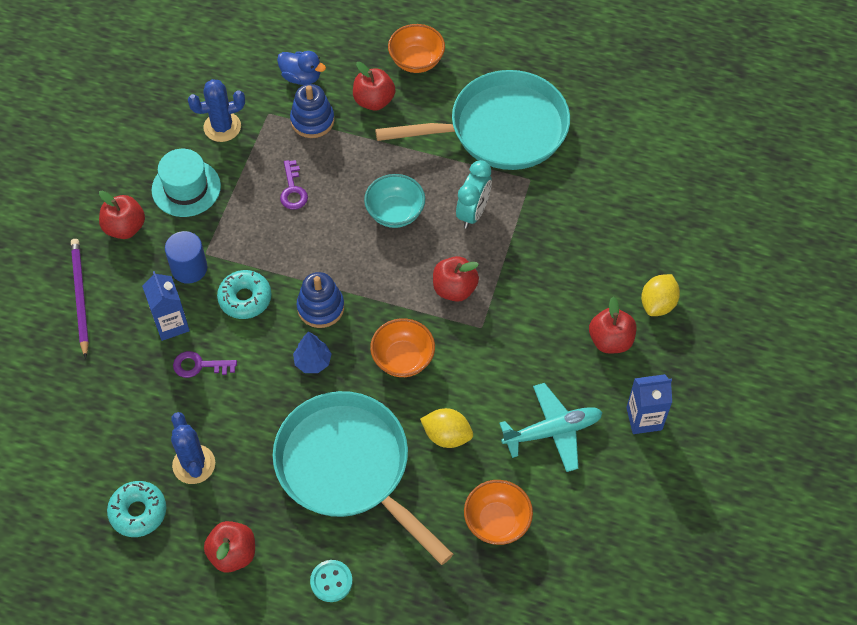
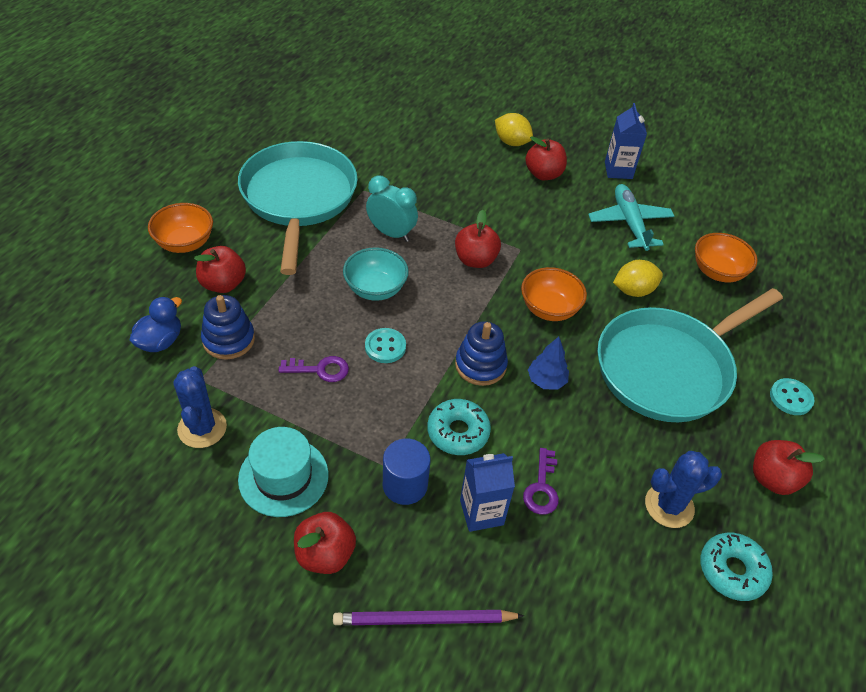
camera: 85 degrees left, 10 degrees down
(327, 232) = (385, 347): none -> turquoise button
(447, 436) = (633, 290): yellow lemon -> yellow lemon turned 45 degrees clockwise

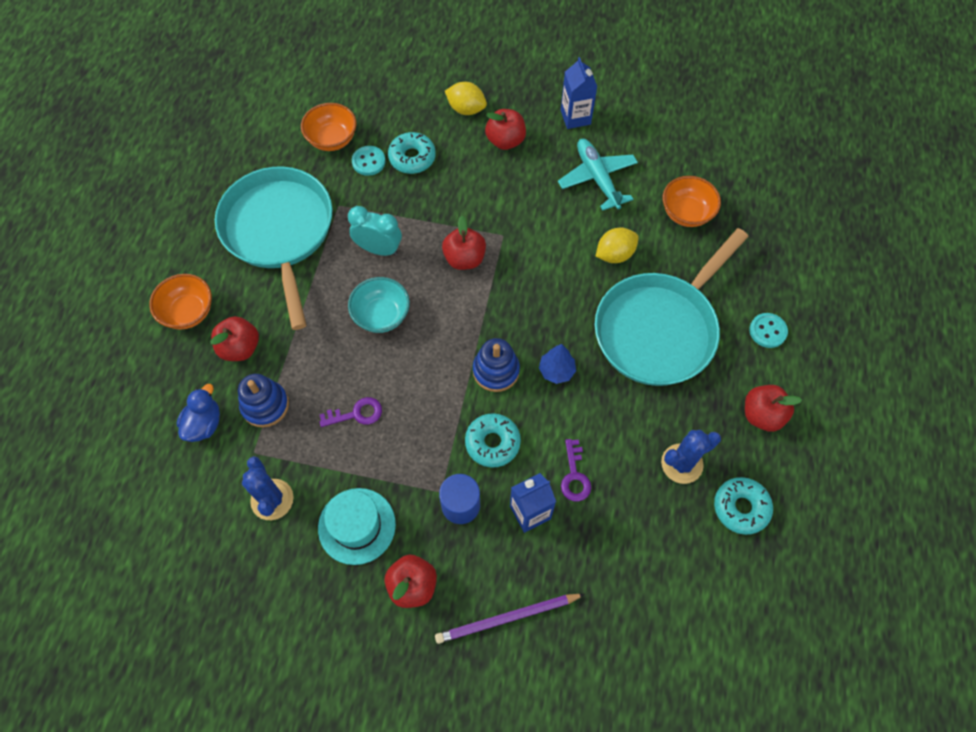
camera: 10 degrees left, 15 degrees up
(385, 347) = (407, 374): turquoise button -> turquoise button (368, 161)
(447, 168) = (412, 158): none -> turquoise donut
(549, 309) = (543, 295): orange bowl -> orange bowl (332, 139)

